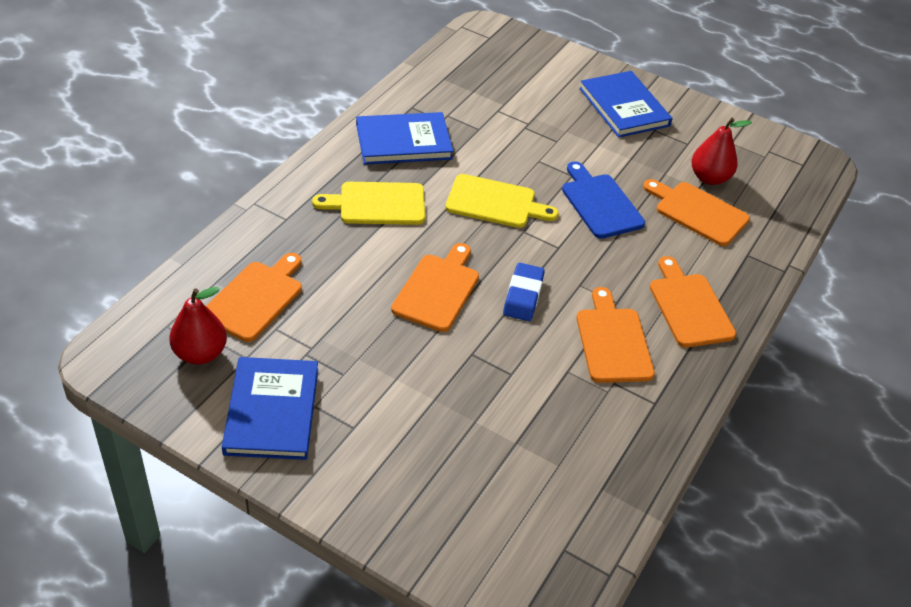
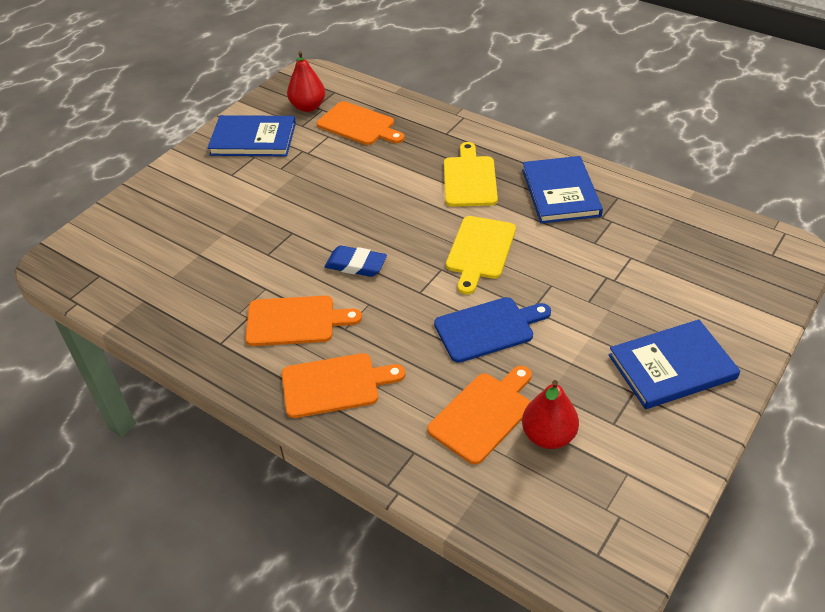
camera: 100 degrees right, 0 degrees up
(438, 289) = (365, 214): orange cutting board -> none

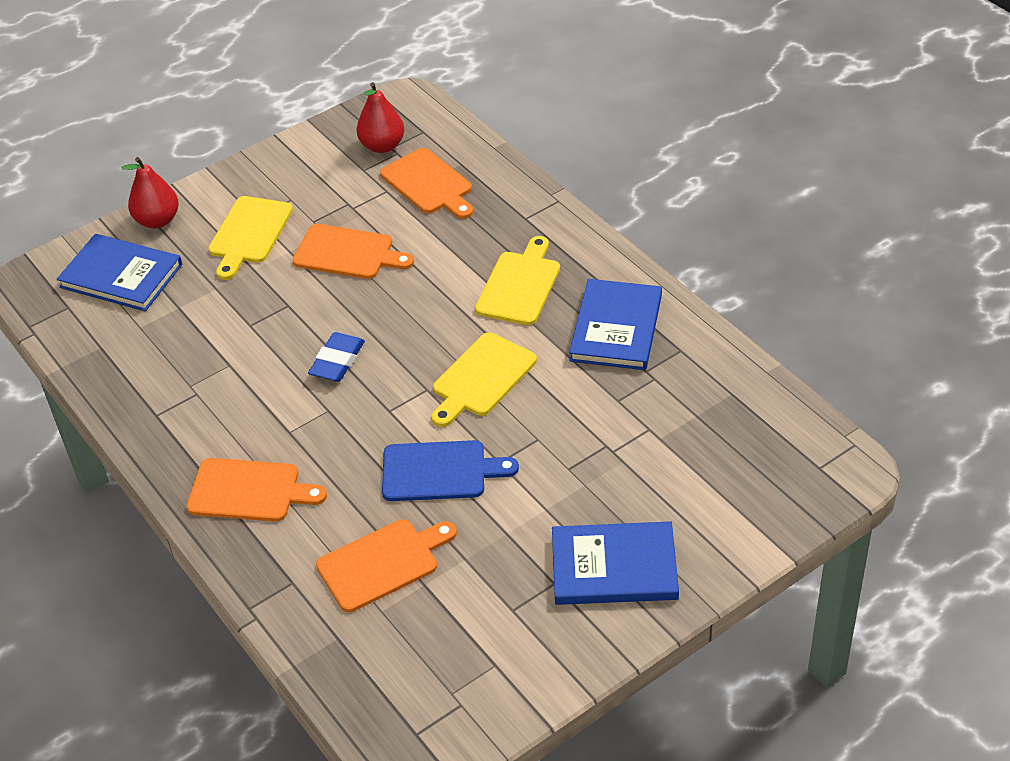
camera: 20 degrees right, 0 degrees up
(232, 187) = (249, 233): none -> yellow cutting board
(253, 139) = (300, 176): blue book -> blue book (121, 276)
(295, 321) = (243, 410): orange cutting board -> orange cutting board (348, 253)
(356, 265) = (337, 361): blue eraser -> blue eraser turned 75 degrees clockwise
(548, 436) = (436, 604): red pear -> red pear (157, 220)

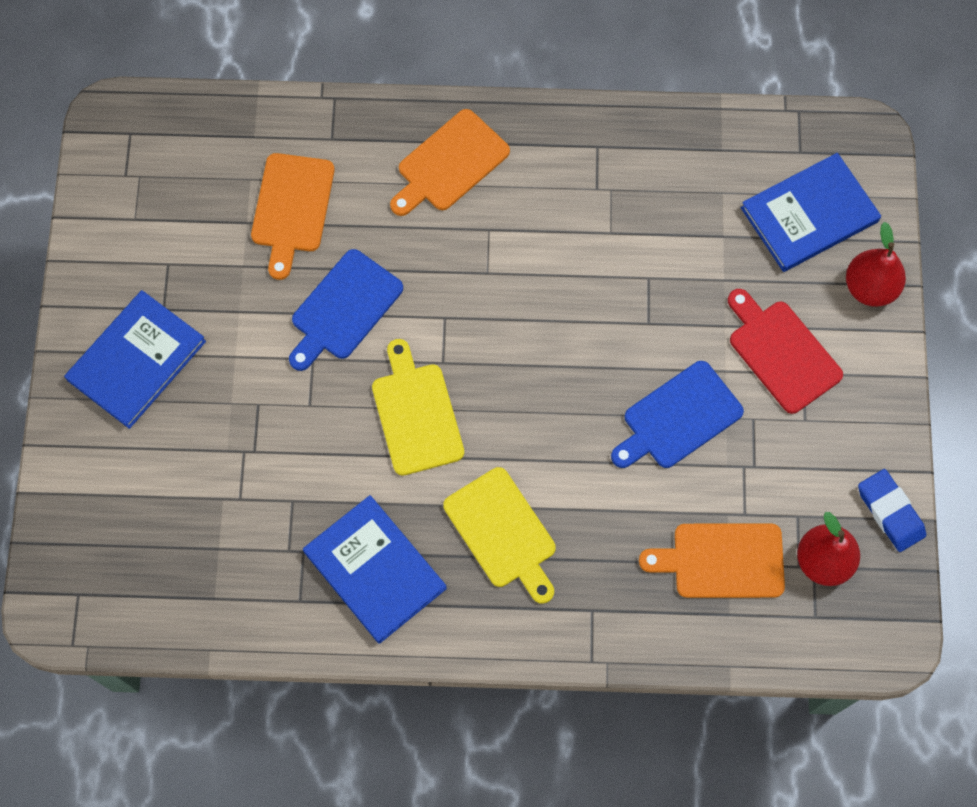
camera: 125 degrees right, 25 degrees up
(249, 233) = (781, 352): yellow cutting board -> red cutting board
(337, 361) = (539, 317): blue eraser -> blue eraser (890, 512)
(348, 253) = (678, 418): orange cutting board -> blue cutting board

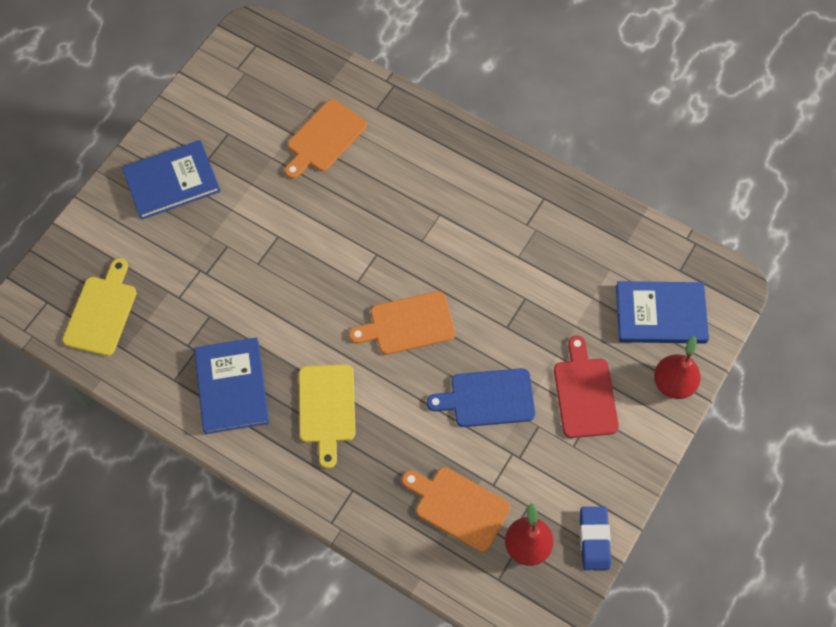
camera: 30 degrees right, 5 degrees down
(343, 309) = (317, 216): blue cutting board -> none
(416, 414) = (320, 304): yellow cutting board -> yellow cutting board (102, 312)
(449, 164) = (440, 161): orange cutting board -> orange cutting board (408, 324)

